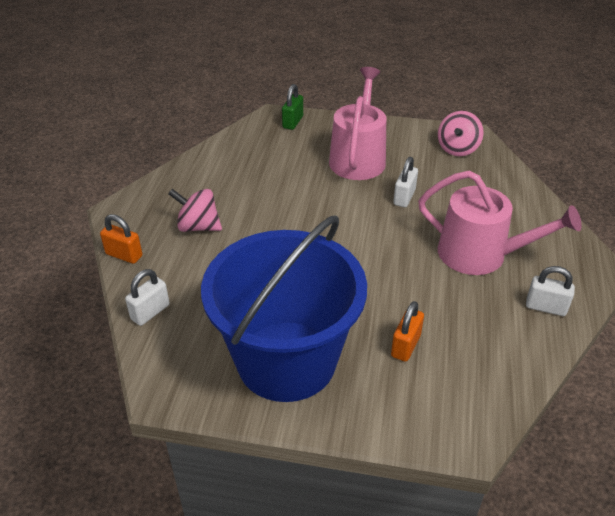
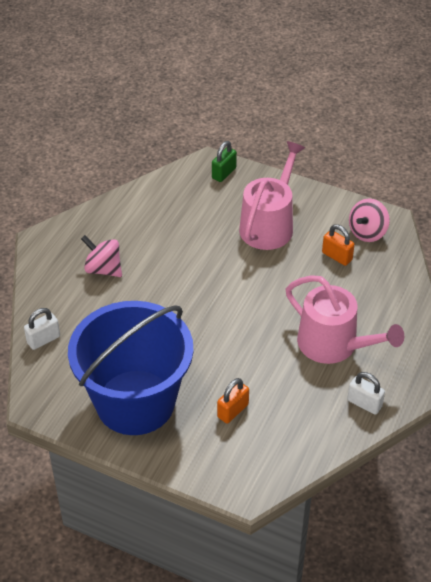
camera: 15 degrees right, 5 degrees up
(124, 255) = (36, 284): orange padlock -> orange padlock (337, 256)
(404, 197) = (293, 275): white padlock -> none

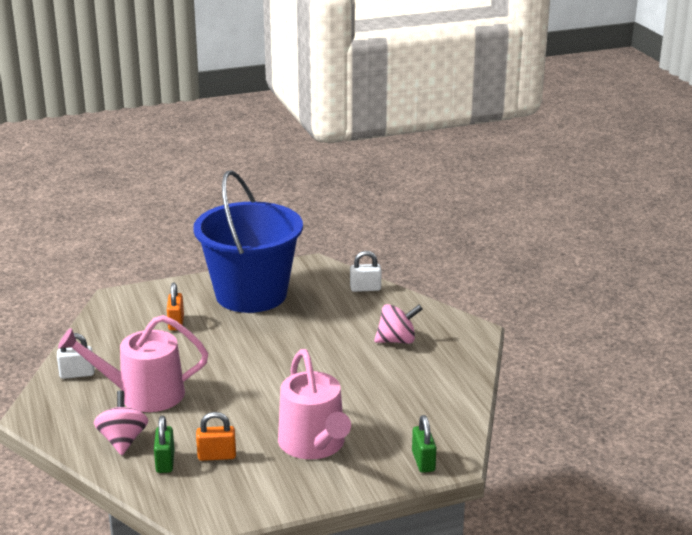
camera: 135 degrees right, 20 degrees down
(43, 340) = (365, 288): white padlock -> white padlock turned 75 degrees clockwise
(367, 232) = (211, 493): pink spinning top -> pink spinning top (123, 440)
(373, 273) = (165, 462): none -> green padlock

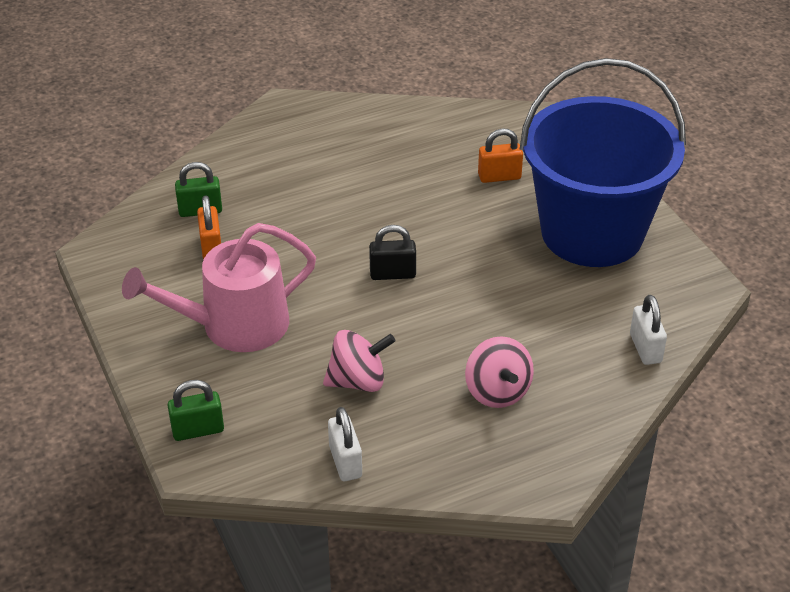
camera: 85 degrees right, 15 degrees up
(77, 374) = (369, 120): white padlock -> white padlock (345, 462)
(123, 440) = (240, 174): pink spinning top -> pink spinning top (358, 381)
(143, 394) = (333, 175): pink watering can -> none
(272, 373) = (392, 274): none -> black padlock

